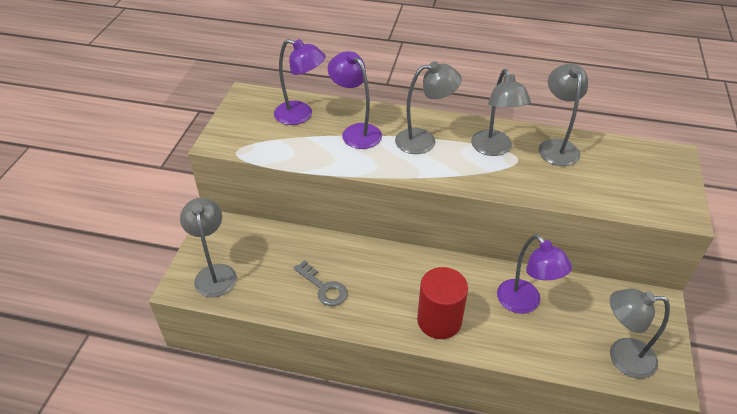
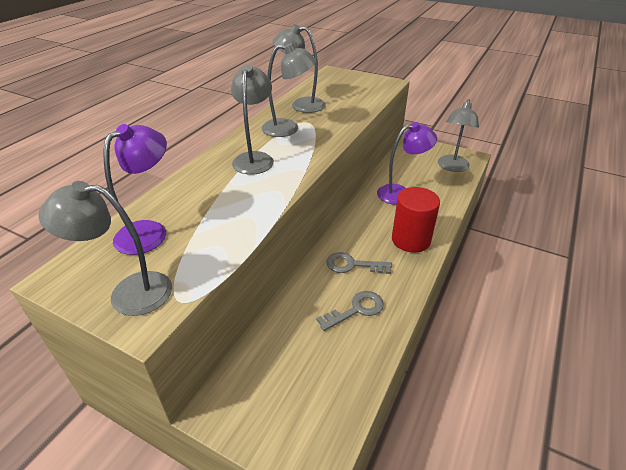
camera: 75 degrees left, 5 degrees down
(215, 273) = (304, 417): grey lamp -> grey lamp (128, 293)
(356, 132) = (212, 195): purple lamp -> none
(380, 276) = (352, 265): none -> grey key

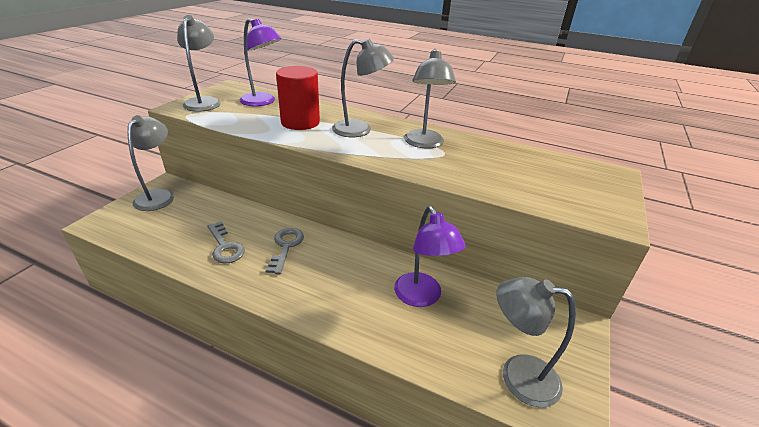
camera: 85 degrees right, 5 degrees down
(301, 105) = (488, 150): grey lamp -> grey lamp (159, 196)
(411, 240) = (321, 296): red cylinder -> red cylinder (300, 122)

